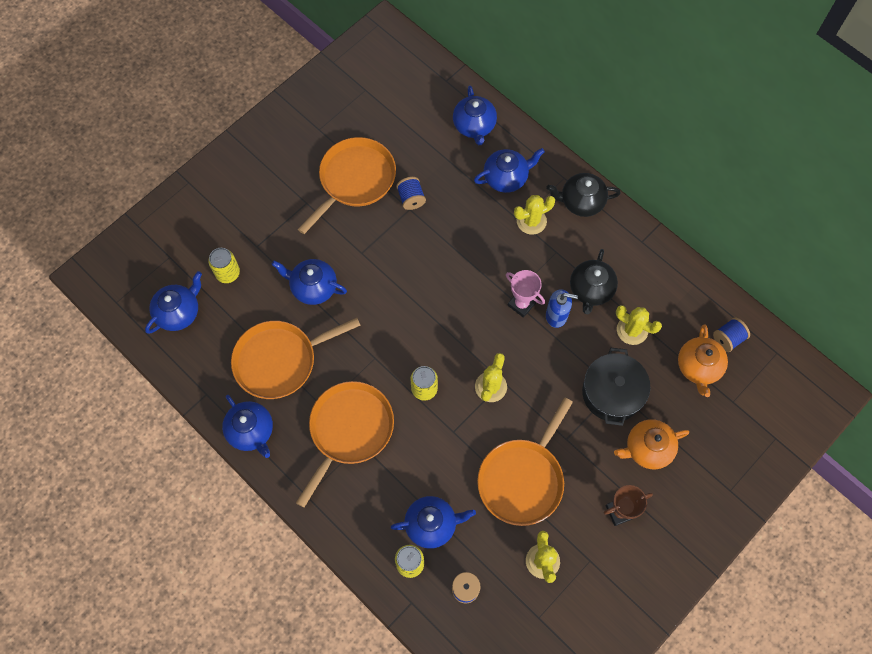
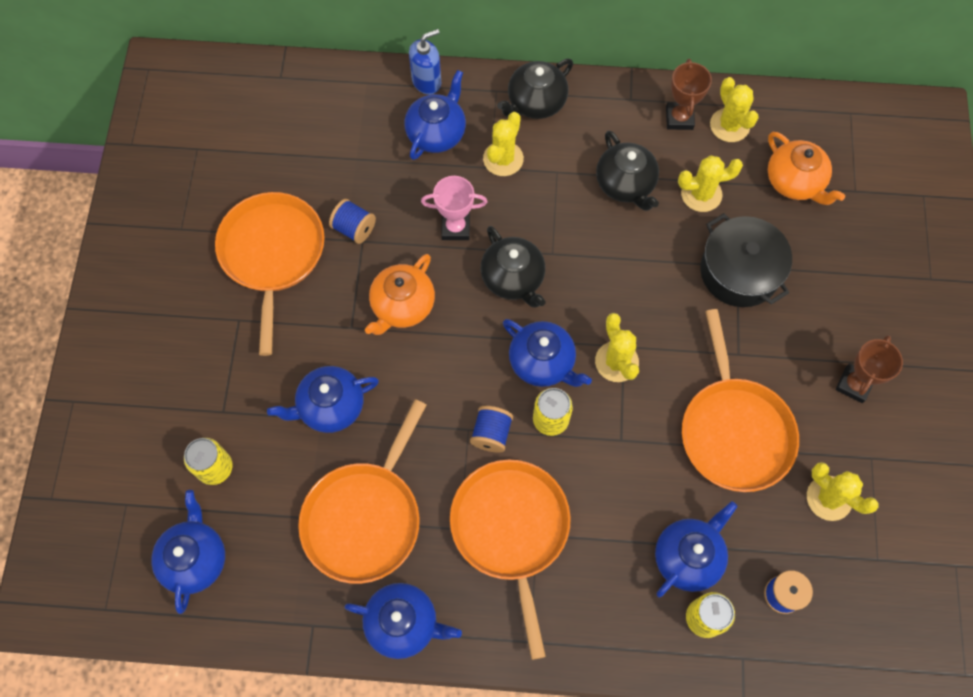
camera: 40 degrees left, 0 degrees up
(474, 126) = (354, 103): blue teapot -> blue teapot (542, 362)
(474, 294) = (513, 278): none -> black teapot
(521, 304) = (570, 252): pink trophy -> pink trophy (455, 228)
(556, 315) = (615, 236): blue soap dispenser -> blue soap dispenser (426, 81)
(647, 448) = (822, 300): orange teapot -> orange teapot (402, 306)
(661, 275) = (679, 118): none -> brown trophy
(689, 302) = (729, 125): none -> yellow cactus
(728, 339) = (796, 133): blue spool -> blue spool (491, 434)

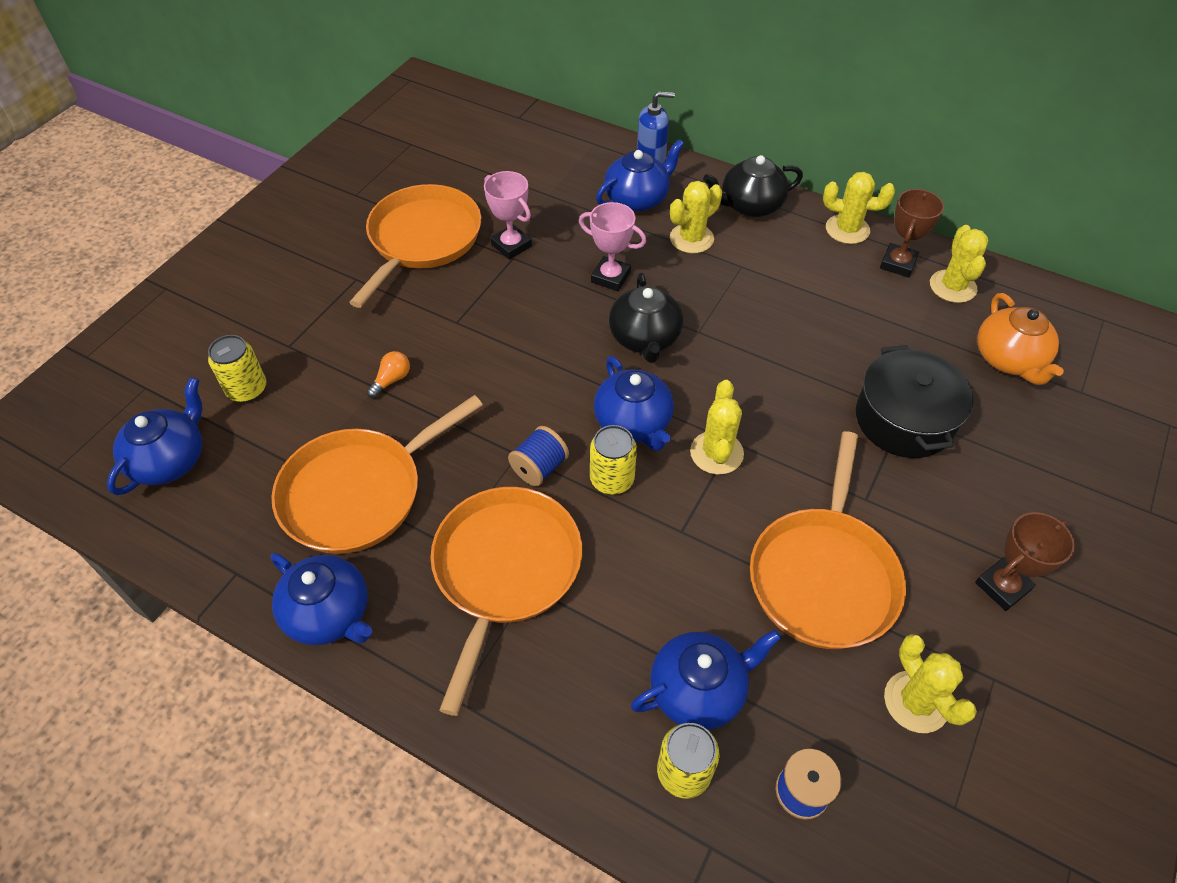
camera: 25 degrees right, 15 degrees down
(330, 406) = (391, 380): blue teapot -> orange light bulb
(354, 228) = (511, 245): blue spool -> pink trophy
(402, 306) = (517, 322): orange teapot -> none
(625, 184) = (810, 299): black teapot -> none
(701, 194) = (891, 335): yellow cactus -> yellow cactus (847, 229)

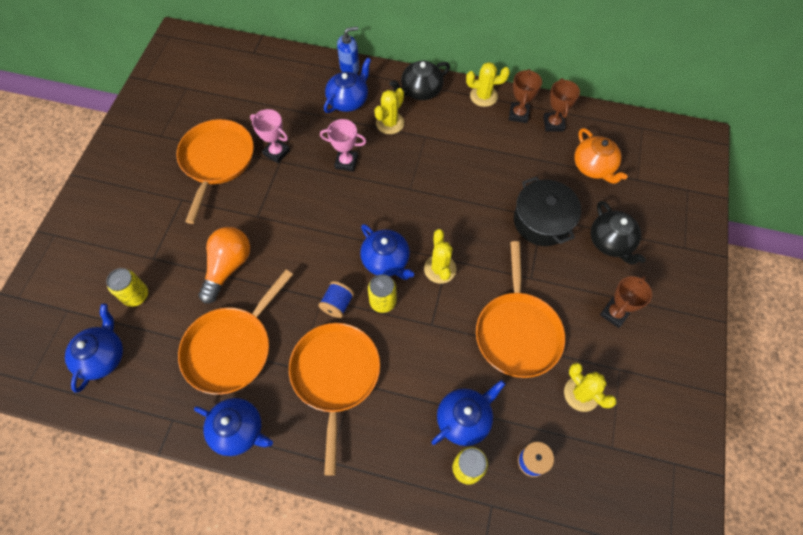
camera: 15 degrees left, 10 degrees up
(391, 380) = (228, 267): orange light bulb -> orange light bulb, size x2.23
(645, 338) = (378, 201): black teapot -> black teapot (611, 242)
(952, 286) = (553, 124): yellow cactus -> brown trophy

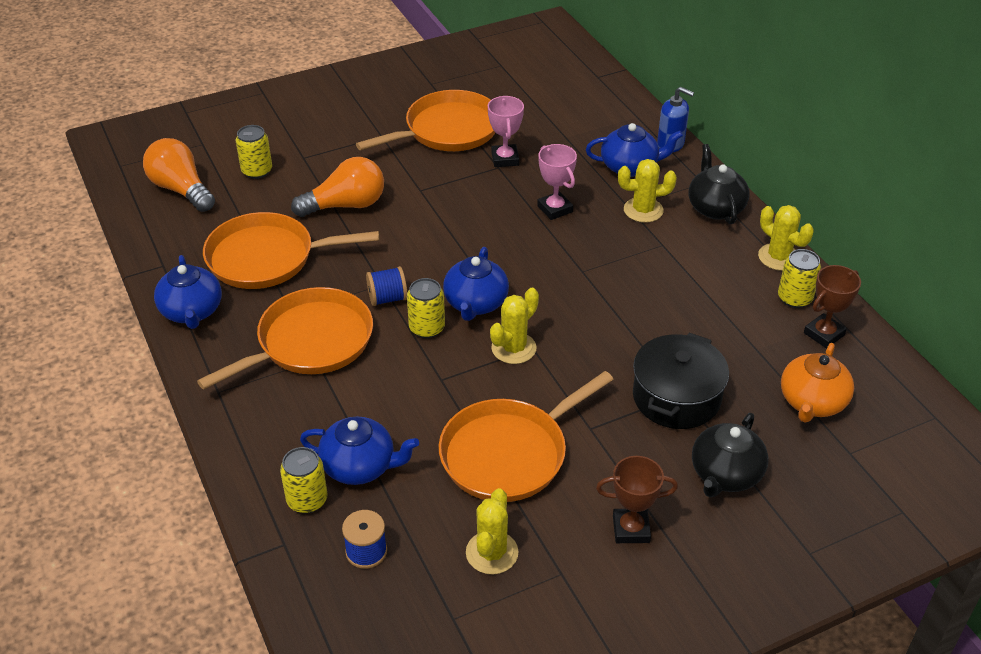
camera: 50 degrees right, 20 degrees down
(103, 356) = (181, 189): blue teapot -> orange light bulb
(420, 91) = (715, 208): black teapot -> black teapot turned 60 degrees clockwise
(518, 114) = (794, 298): brown trophy -> yellow can

